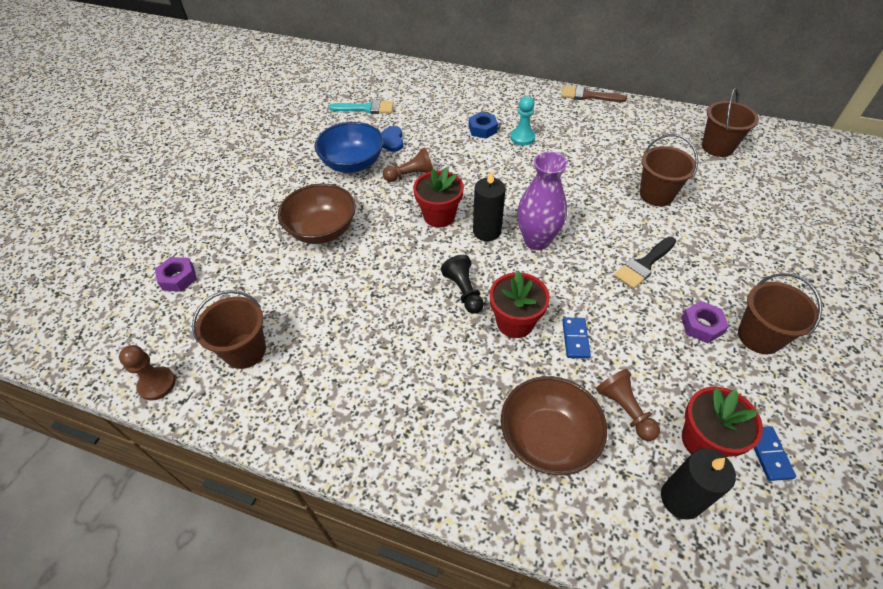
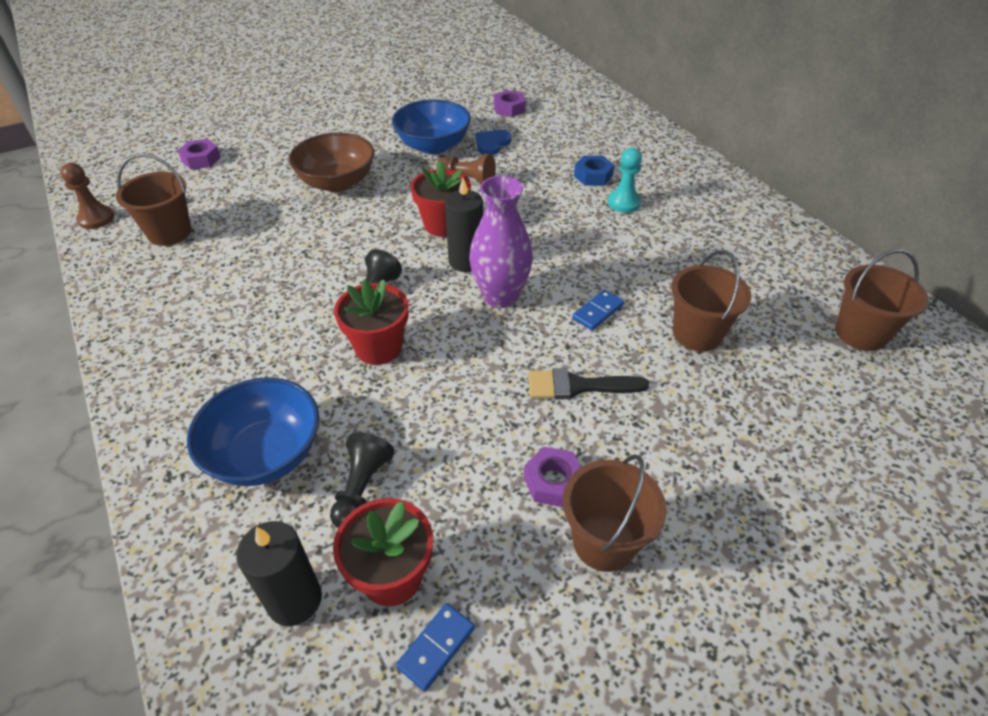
camera: 40 degrees right, 5 degrees down
(366, 108) = (509, 108): turquoise brush -> purple nut
(548, 438) = (266, 454): brown bowl -> blue bowl
(575, 339) = (409, 398): blue domino -> blue domino (598, 312)
(587, 95) = (761, 200): brown brush -> none
(625, 410) = (361, 488): brown pawn -> black pawn

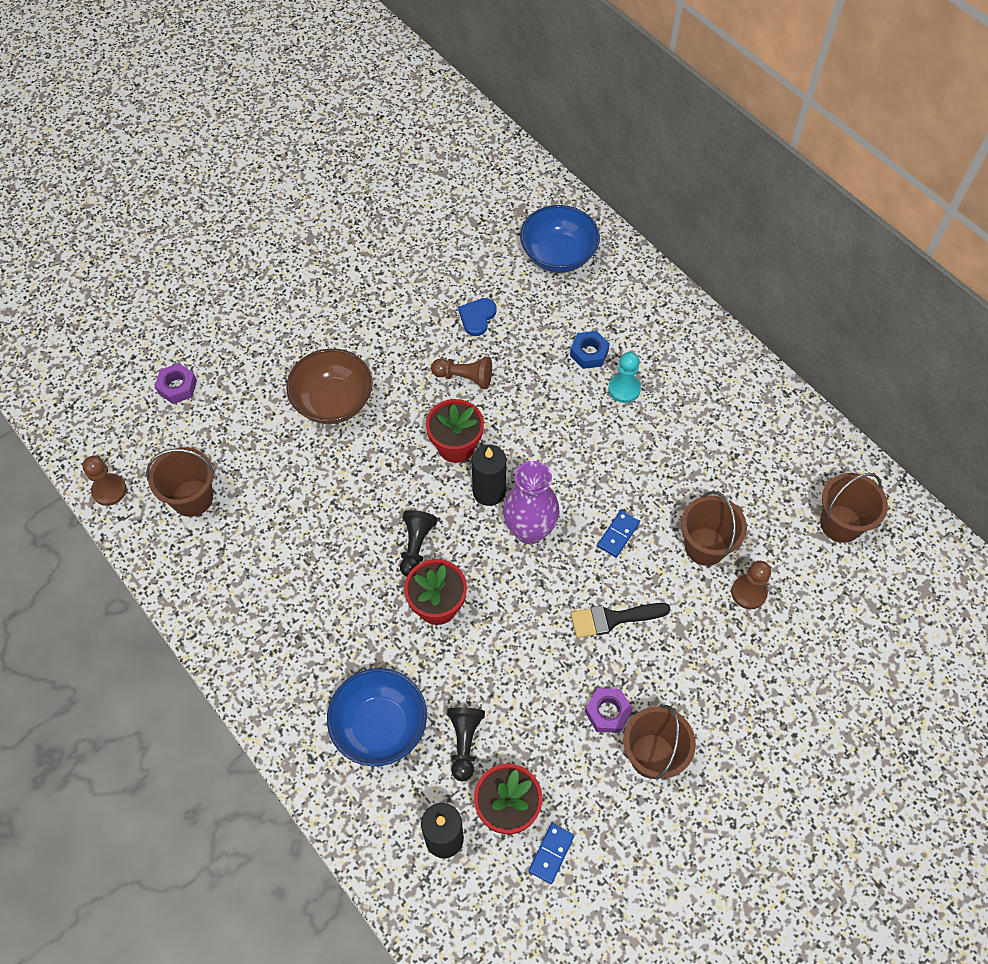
camera: 10 degrees left, 15 degrees up
(433, 146) = (416, 329): blue bowl -> blue bowl (558, 255)
(509, 108) = (483, 254): purple nut -> none
(747, 383) = (748, 592): none -> brown pawn

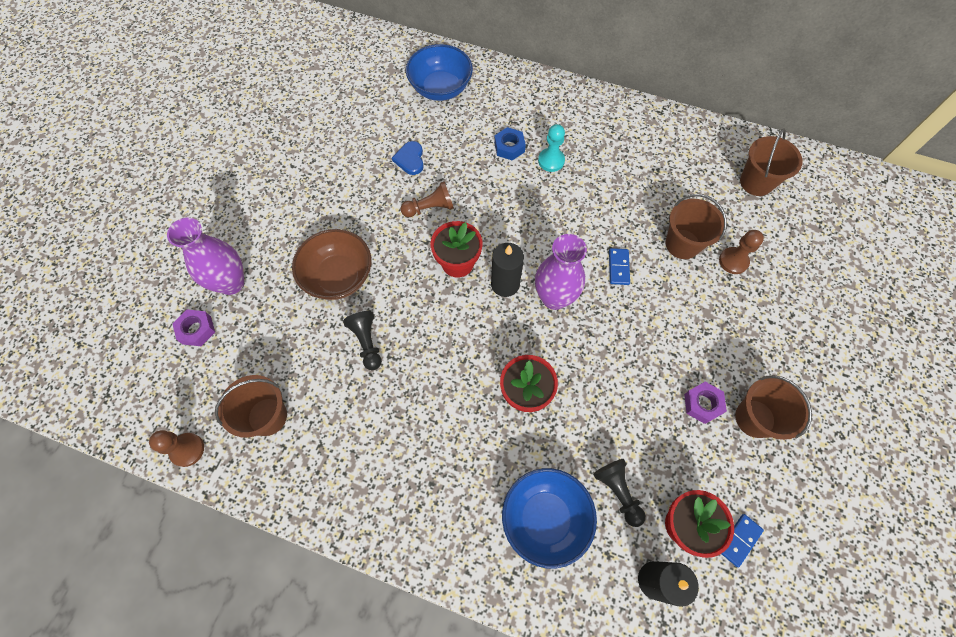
camera: 30 degrees left, 5 degrees up
(232, 358) = (231, 283): none -> purple vase
(416, 546) = (478, 356): black pawn -> black pawn (367, 342)
(551, 853) = (739, 540): blue domino -> blue domino turned 45 degrees clockwise
(612, 619) = (657, 331): black brush -> none

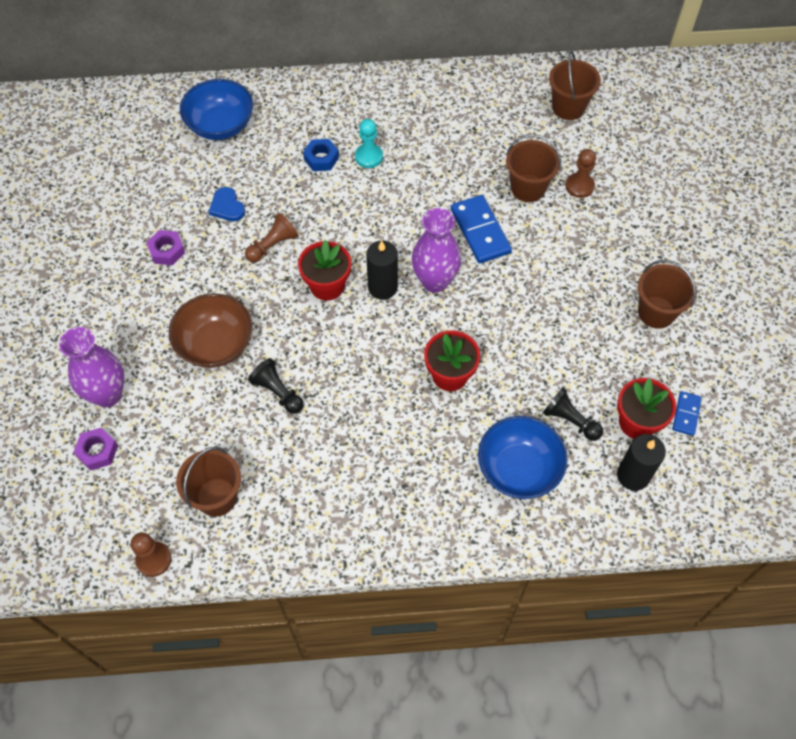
camera: 25 degrees left, 5 degrees down
(618, 267) = (480, 231): blue domino -> blue domino, size x1.83
(702, 404) = (608, 319): purple nut -> purple nut (167, 251)

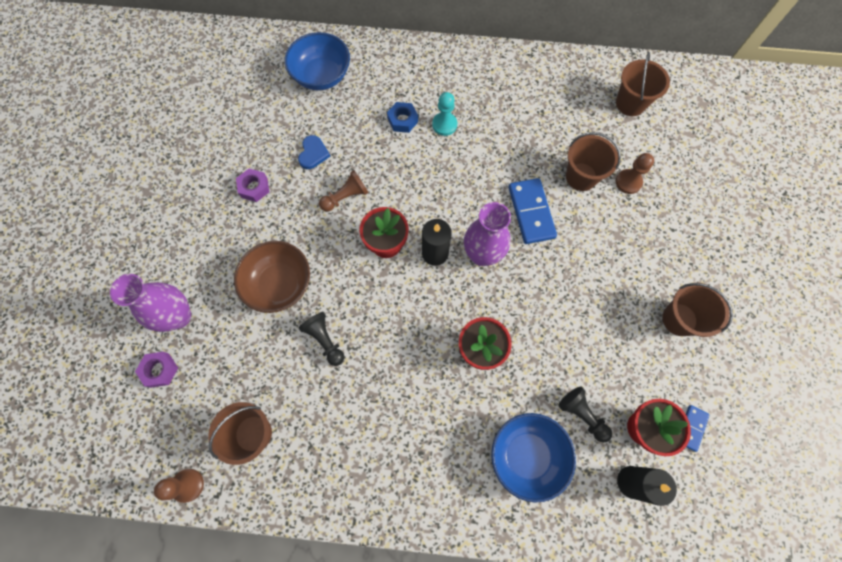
camera: 10 degrees right, 10 degrees up
(227, 206) = (313, 153): blue heart -> blue heart turned 150 degrees counterclockwise

